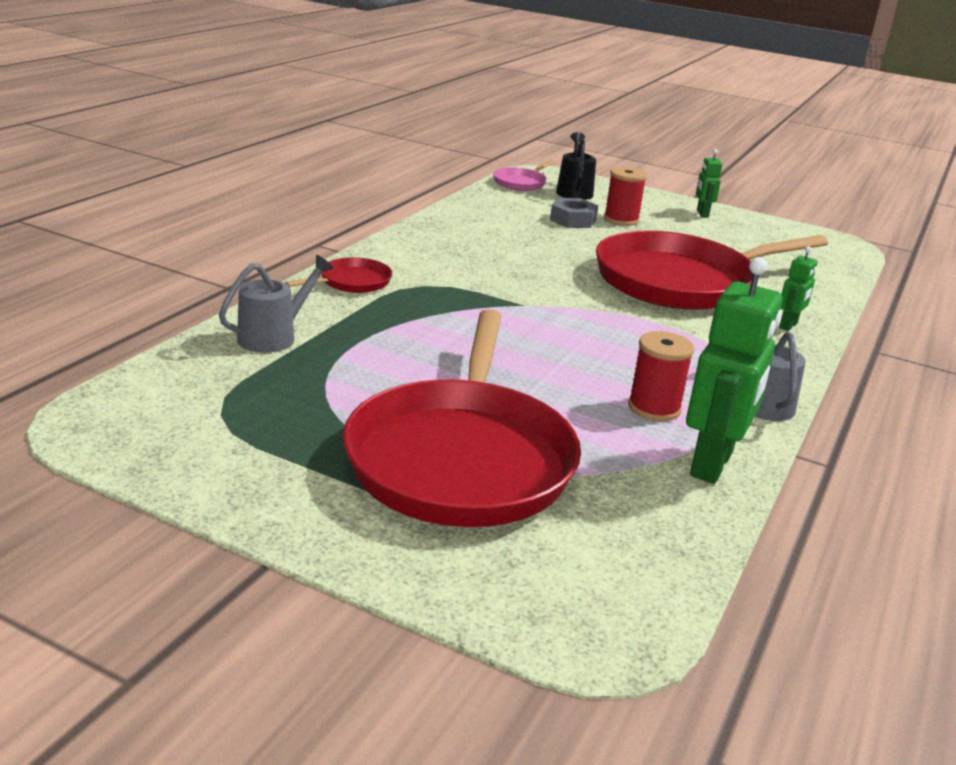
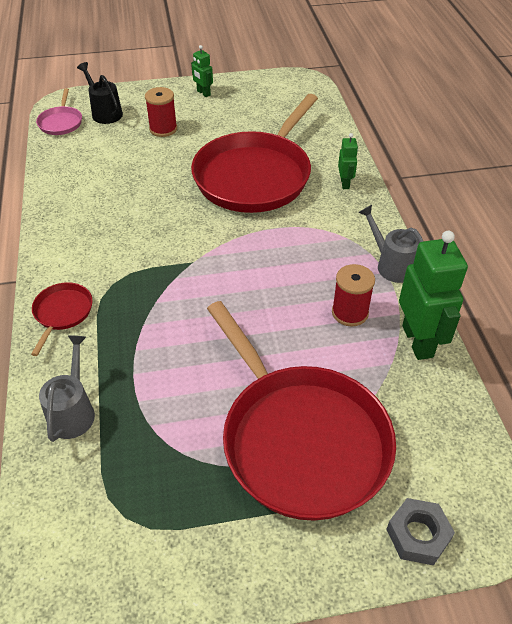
camera: 35 degrees left, 20 degrees up
(573, 220) = (135, 147): grey nut -> grey nut (418, 535)

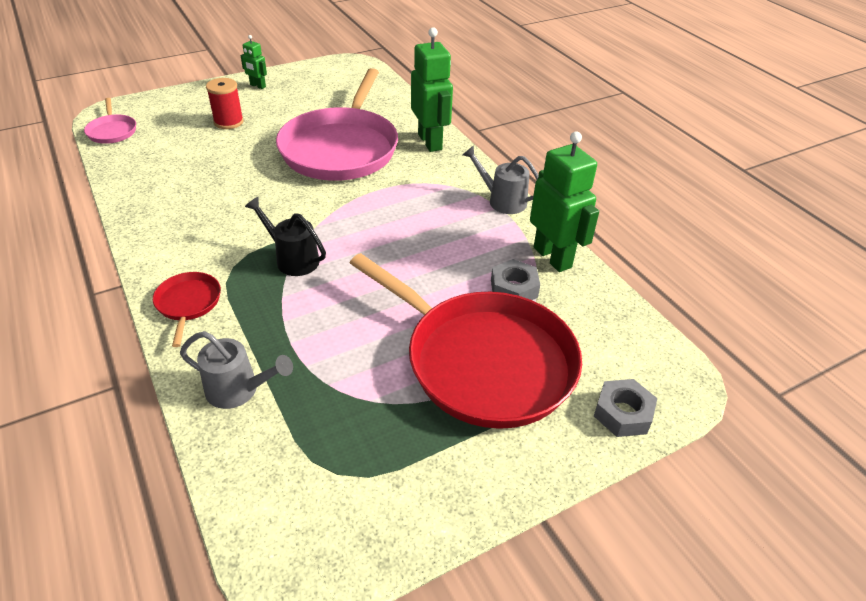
camera: 20 degrees left, 5 degrees down
(73, 410) = (239, 390): grey watering can -> grey watering can turned 120 degrees clockwise
(104, 112) = (158, 116): black watering can -> black watering can (292, 259)
(255, 176) = (341, 148): red pan -> pink pan
(345, 183) = (430, 142): green robot -> green robot, size x2.00
(350, 313) = (481, 246): red spool -> none
(363, 367) = (514, 288): none -> grey nut

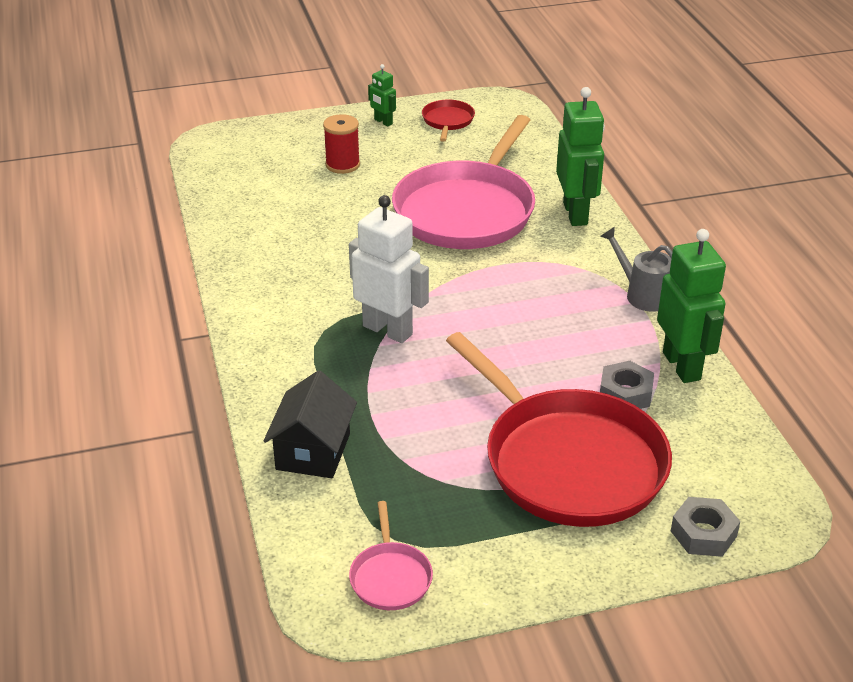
camera: 15 degrees right, 5 degrees down
(112, 131) = (212, 163): pink pan -> pink pan (390, 577)
(188, 303) = (273, 361): red pan -> red pan (447, 121)
(239, 390) = (313, 451): grey watering can -> black house
(292, 259) = (388, 330): black watering can -> white robot

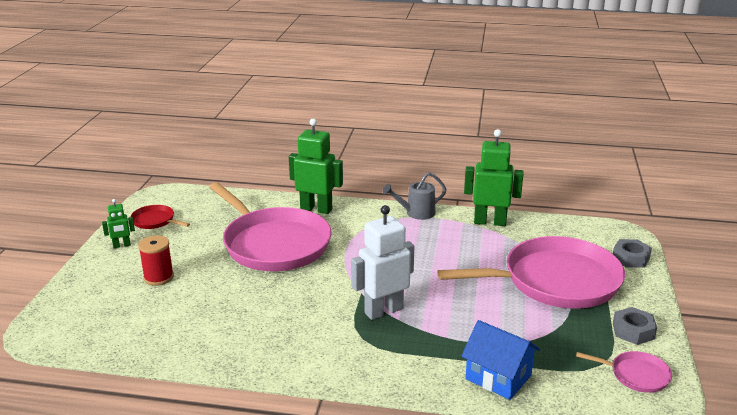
camera: 65 degrees left, 10 degrees down
(313, 451) = (498, 377): black house -> blue house
(569, 462) = (555, 281): red pan -> pink pan
(625, 393) = (503, 245): grey nut -> grey nut (633, 331)

